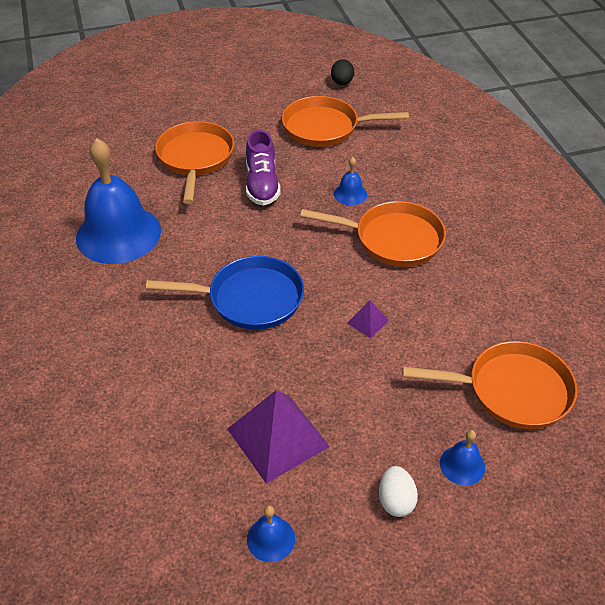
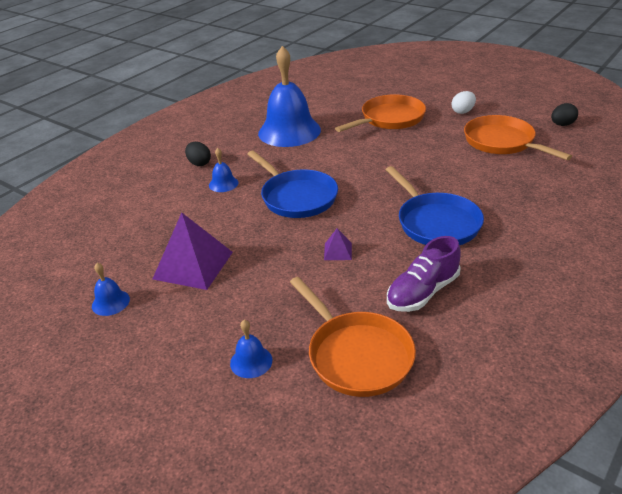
camera: 55 degrees right, 10 degrees down
(85, 336) = (199, 163): none -> black egg
(262, 184) = (405, 150): purple shoe -> purple shoe (422, 292)
(350, 194) = (452, 184): blue bell -> blue bell (223, 184)
(392, 239) = (435, 222): orange pan -> blue pan
(396, 501) = (187, 343): white egg -> white egg (462, 111)

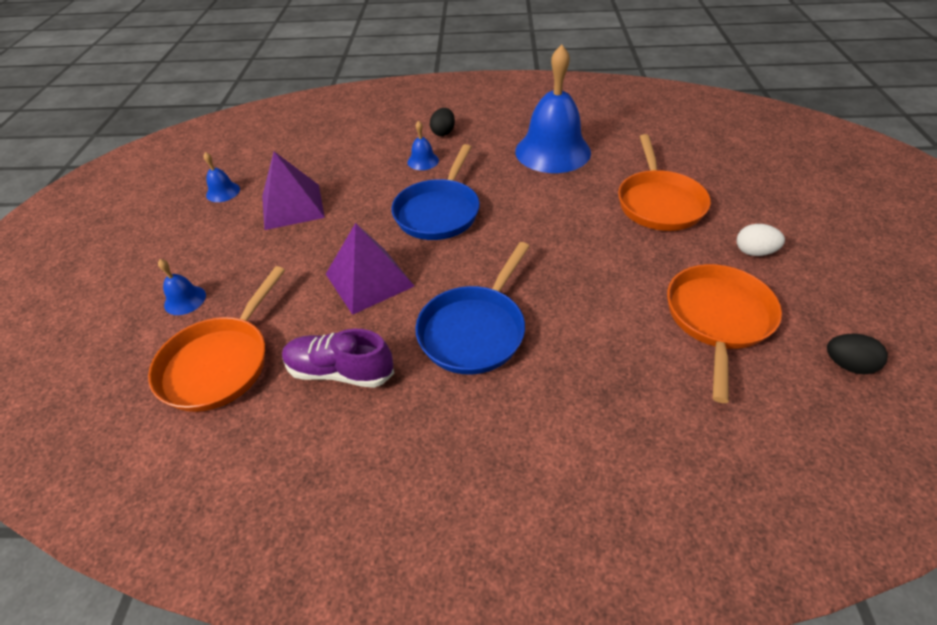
camera: 55 degrees right, 10 degrees up
(337, 251) = (369, 279): purple pyramid -> purple pyramid, size x2.18
(389, 119) = (659, 202): orange pan -> orange pan turned 75 degrees clockwise

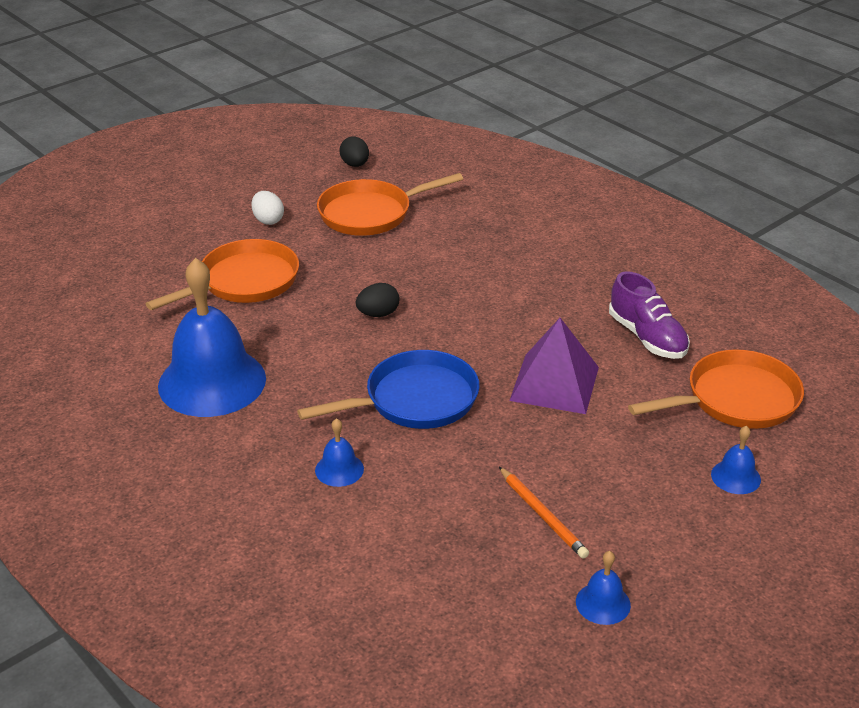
camera: 135 degrees left, 10 degrees down
(292, 206) = (542, 515): purple pyramid -> orange pencil
(443, 132) = (256, 493): black egg -> black egg (378, 314)
(475, 330) = (523, 301): blue pan -> none

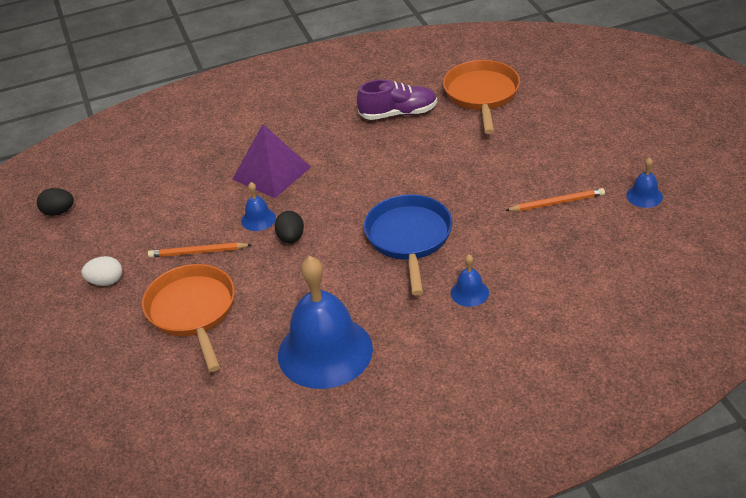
camera: 65 degrees left, 5 degrees up
(331, 261) = (198, 252): none -> orange pencil
(371, 213) = (144, 216): orange pan -> none
(554, 383) = (426, 166): purple pyramid -> purple pyramid (271, 173)
(735, 477) = (553, 115): blue bell -> blue bell (258, 219)

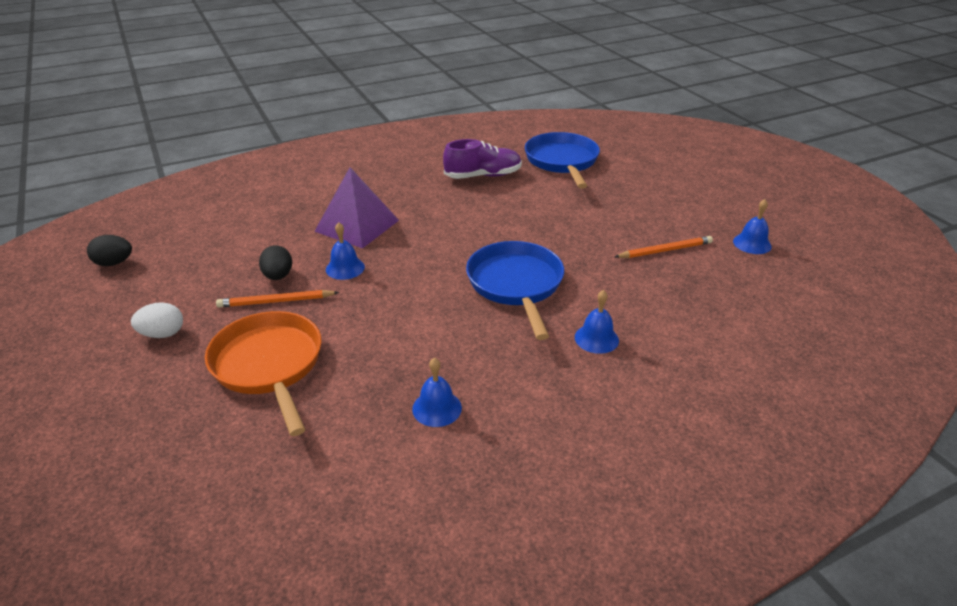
camera: 10 degrees left, 5 degrees down
(291, 238) = (383, 286): black egg -> black egg (278, 276)
(325, 351) = (437, 408): blue bell -> blue bell, size x0.42
(482, 95) = (562, 161): orange pan -> blue pan

